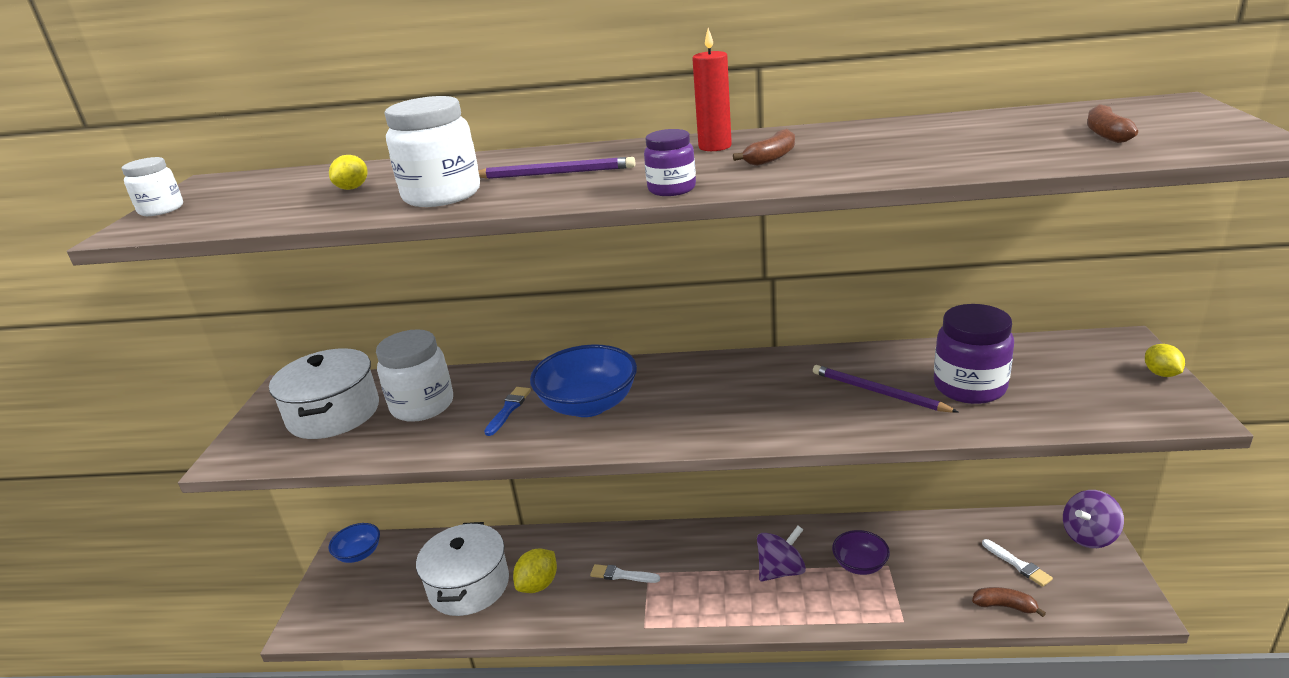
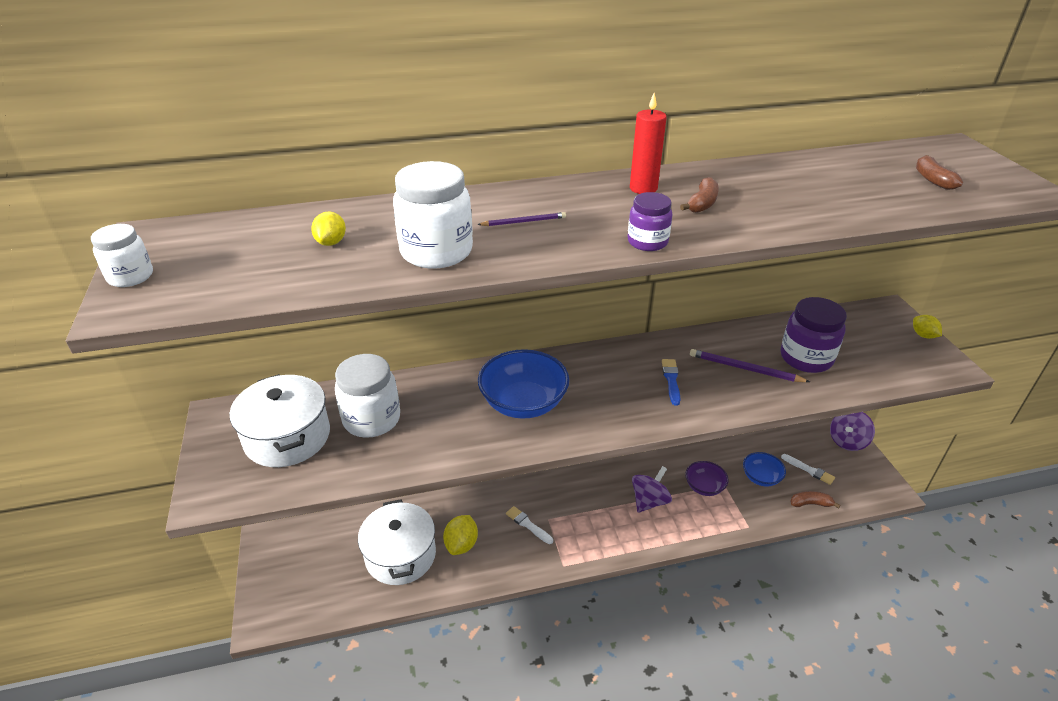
camera: 20 degrees left, 10 degrees up
(359, 554) = (283, 542): blue bowl -> blue bowl (761, 477)
(508, 409) = (455, 415): blue brush -> blue brush (671, 380)
(555, 173) = (524, 222): purple pencil -> purple pencil, size x0.60
(622, 575) = (528, 524): white brush -> white brush turned 45 degrees clockwise

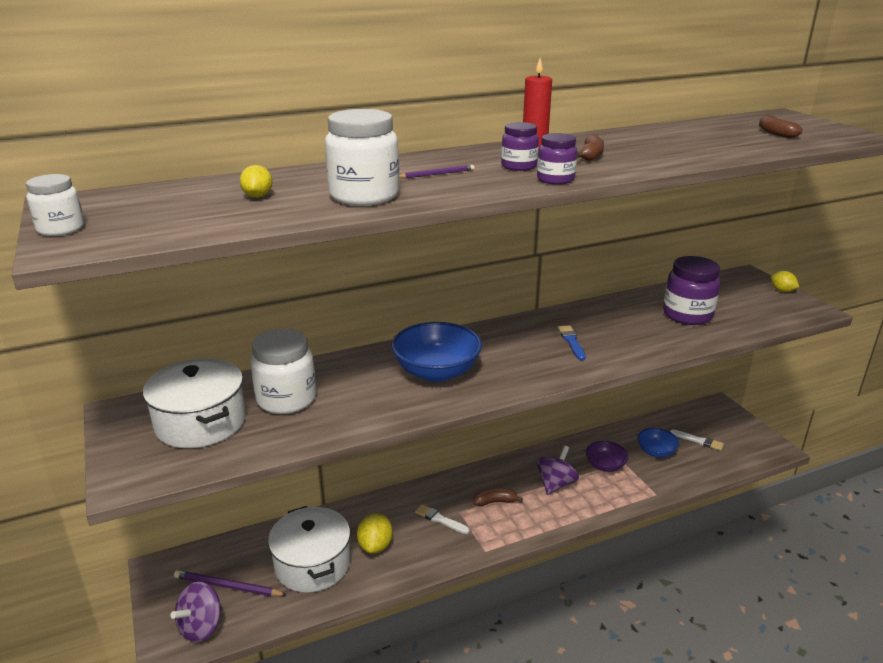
camera: 10 degrees left, 10 degrees down
(616, 216) = (518, 166): none -> purple jar
(744, 368) = (635, 327): purple pencil -> purple pencil (227, 586)
(810, 504) = (707, 468): brown banana -> brown banana (495, 502)
(847, 441) = (725, 413): purple spinning top -> purple spinning top (201, 627)

